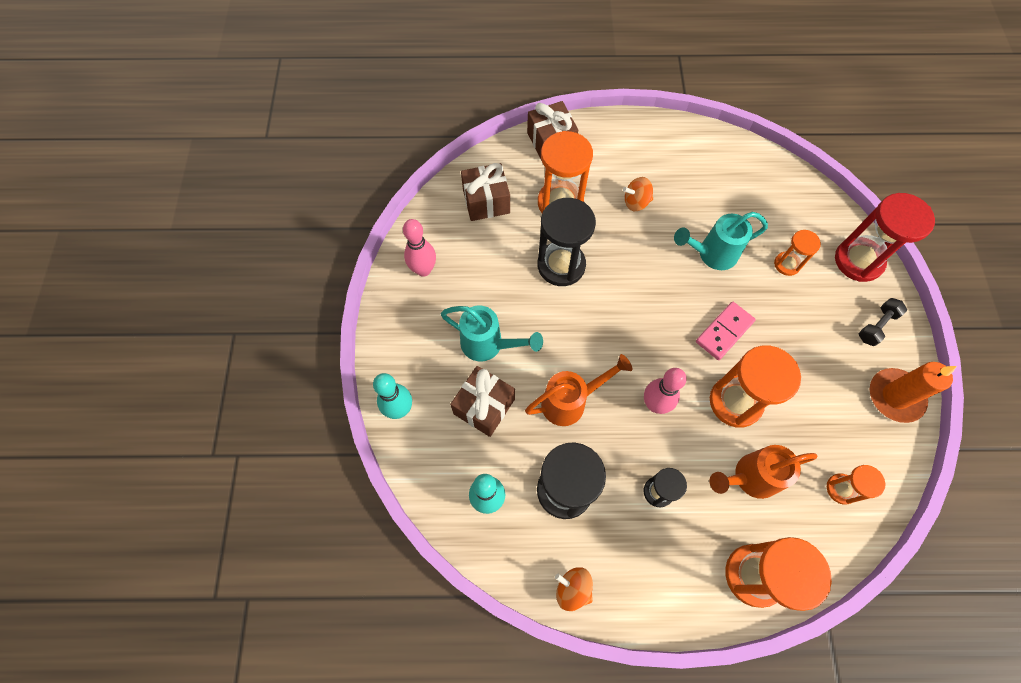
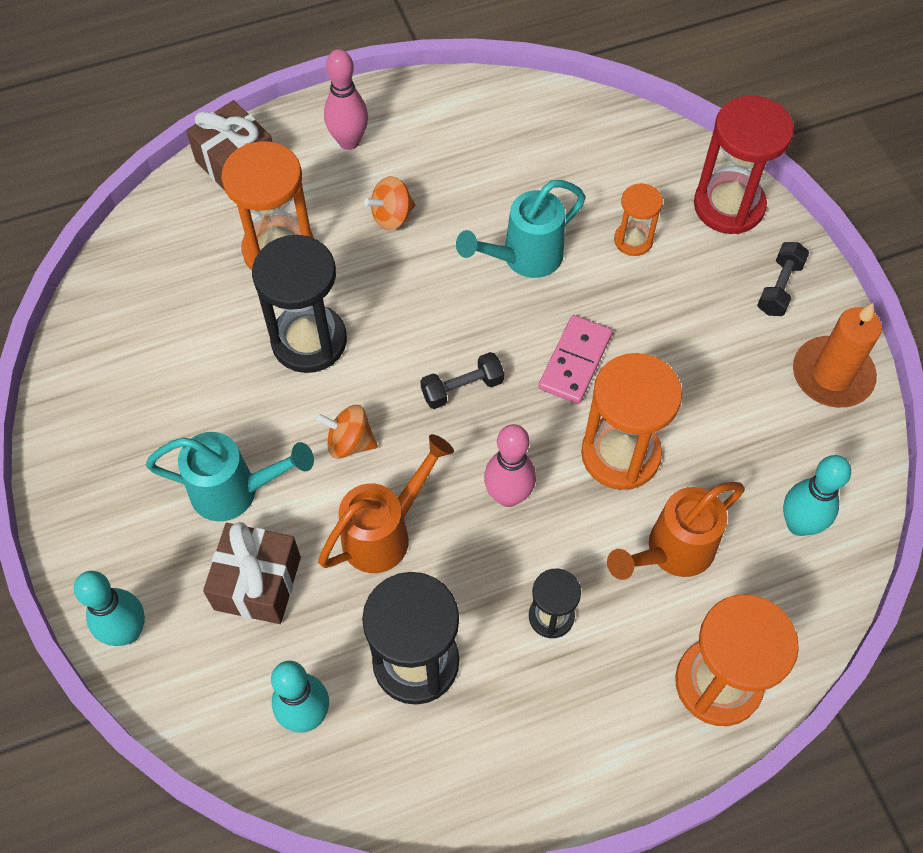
camera: 20 degrees left, 5 degrees down
(423, 270) = (98, 413): pink bowling pin -> pink bowling pin (349, 141)
(486, 201) = (164, 281): brown gift -> none
(573, 589) = (472, 796): orange spinning top -> orange spinning top (349, 442)
(646, 326) = (462, 388): none -> black dumbbell
(841, 489) = (799, 524): orange hourglass -> turquoise bowling pin

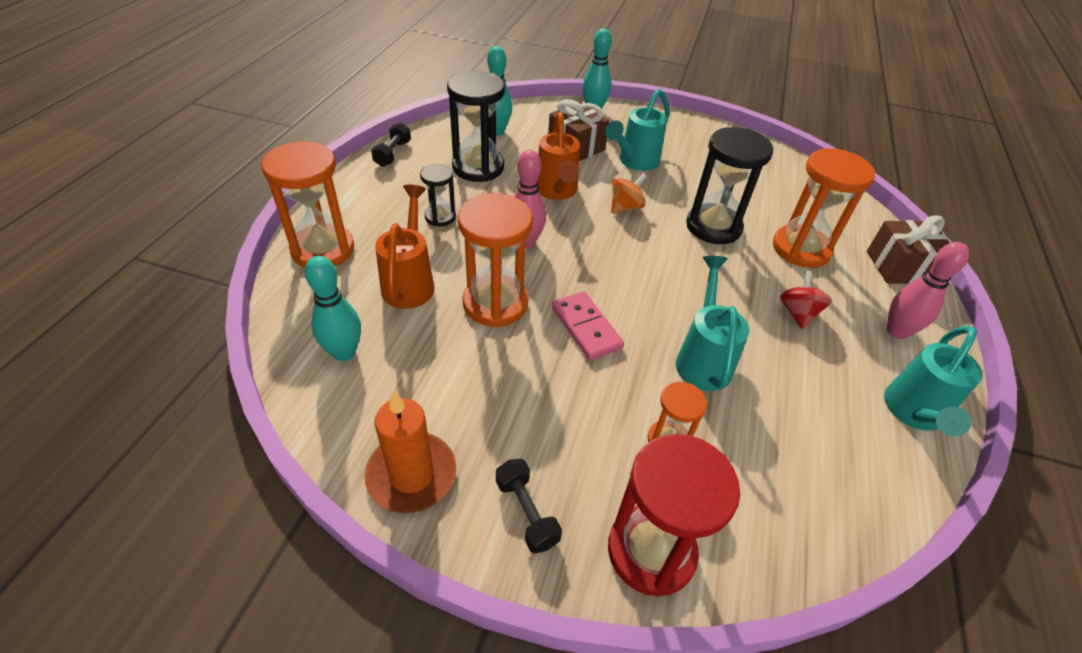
camera: 125 degrees right, 15 degrees down
(392, 216) = (798, 313): orange spinning top -> red spinning top
(448, 107) = (913, 414): none -> turquoise watering can
(462, 388) = (618, 265): black dumbbell -> black dumbbell (393, 154)

